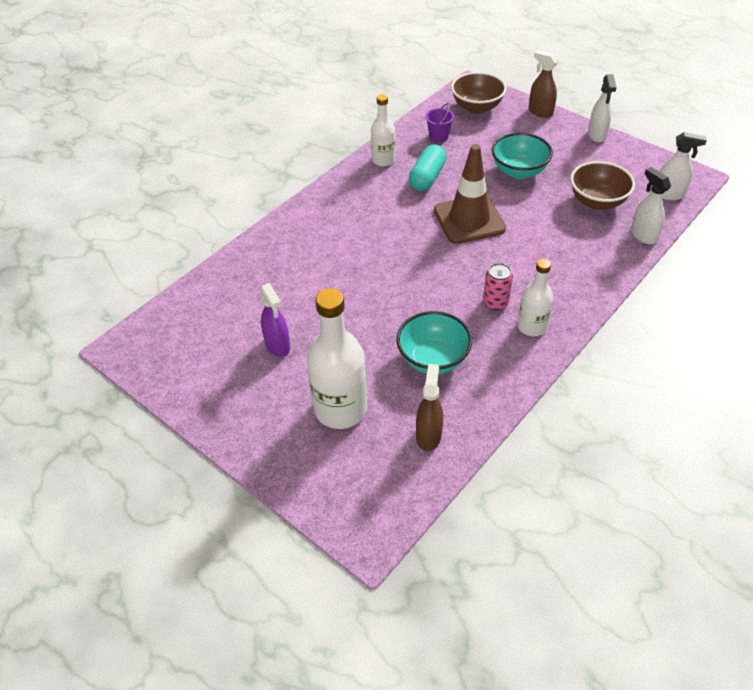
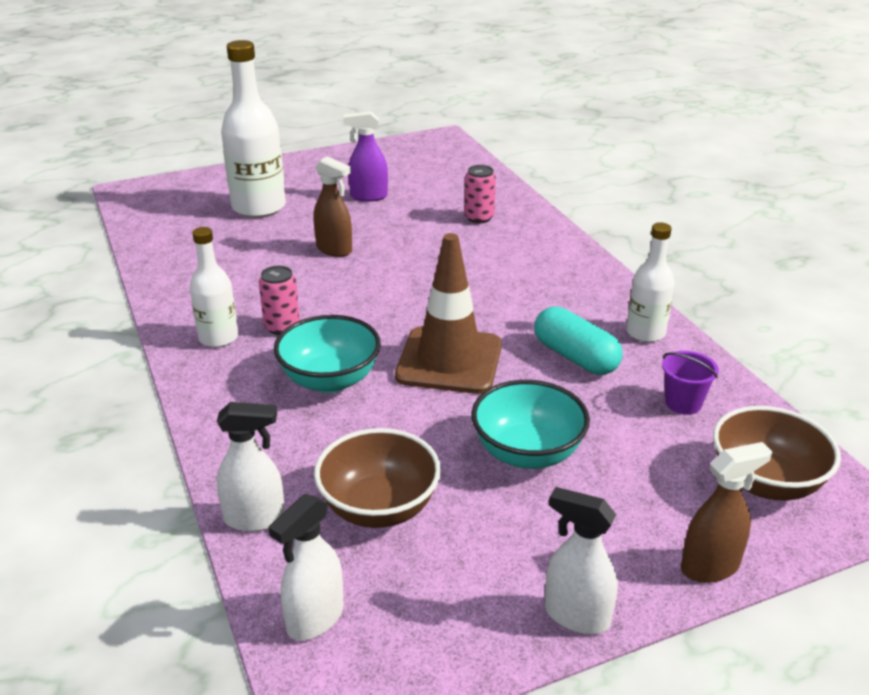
camera: 115 degrees right, 15 degrees down
(279, 267) = (479, 218): none -> pink can
(428, 435) = (176, 237): brown spray bottle -> brown spray bottle (334, 249)
(433, 359) = (254, 264): turquoise bowl -> turquoise bowl (330, 380)

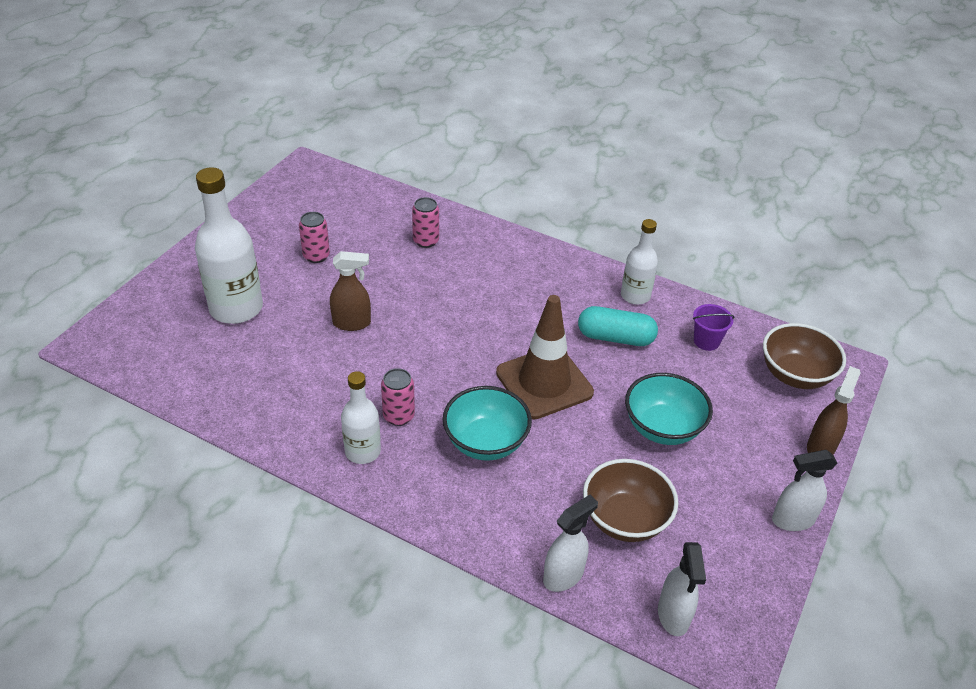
camera: 40 degrees left, 10 degrees up
(368, 196) = (316, 256): purple spray bottle -> pink can

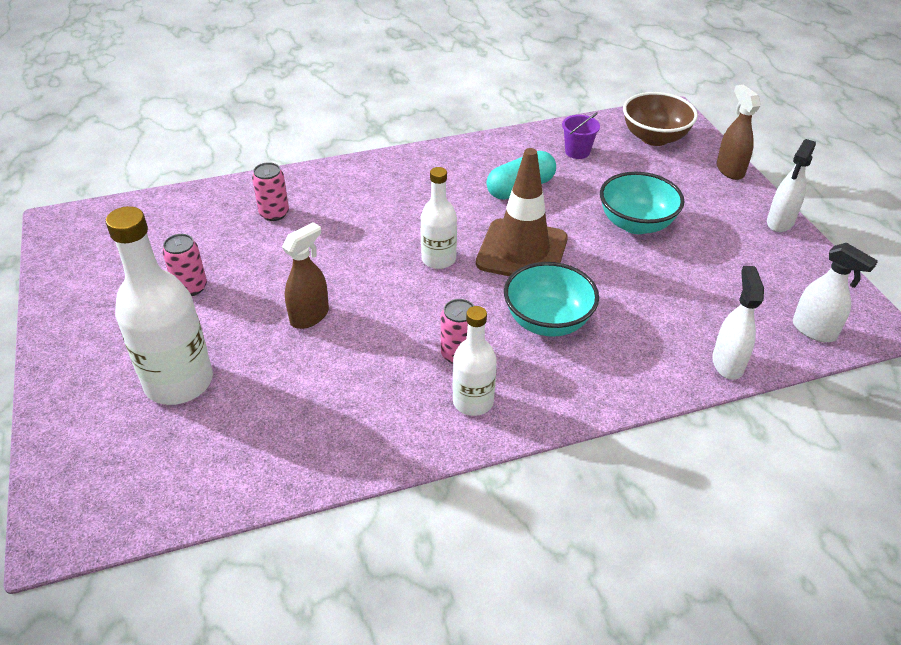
camera: 45 degrees left, 0 degrees up
(625, 519) = (703, 297): brown bowl -> none
(635, 296) = (490, 152): white bottle -> white bottle (438, 259)

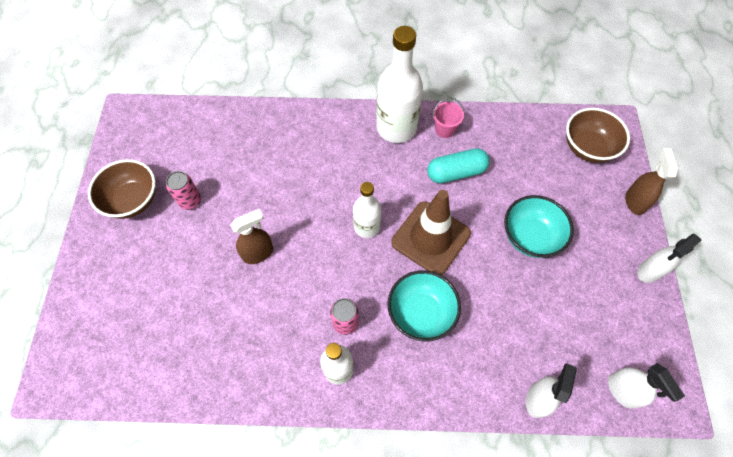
camera: 20 degrees right, 20 degrees up
(107, 305) = (133, 200): none -> brown bowl
(179, 382) = (156, 284): white bottle -> white bottle (396, 128)
(274, 213) = (268, 146): pink can -> none
(487, 155) = (445, 129): none -> pink bucket
(577, 152) = (517, 146): purple bucket -> none

